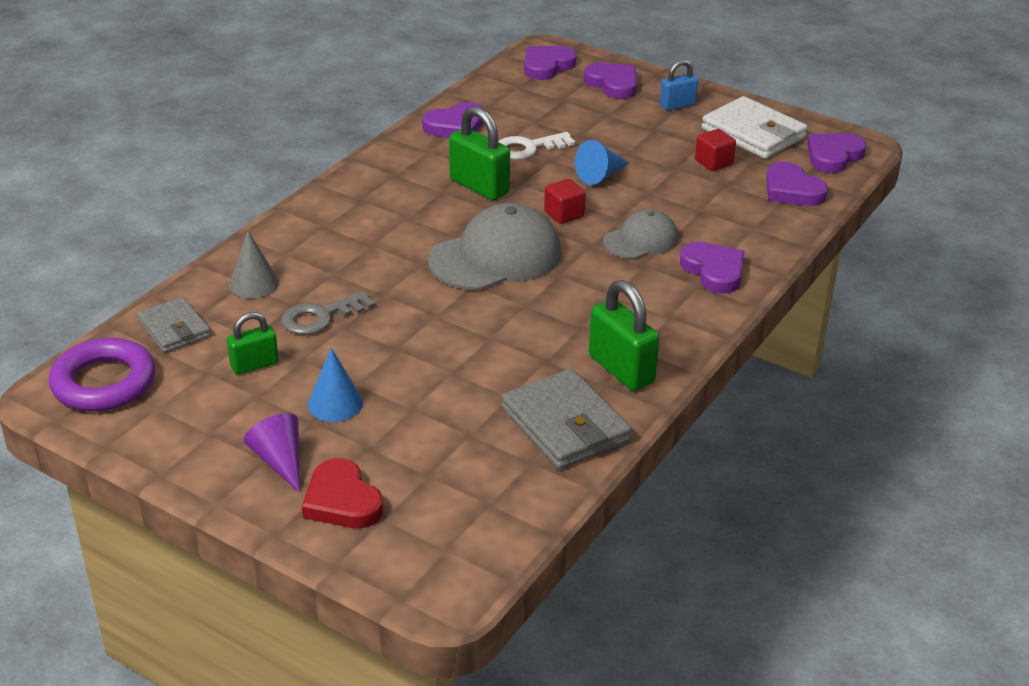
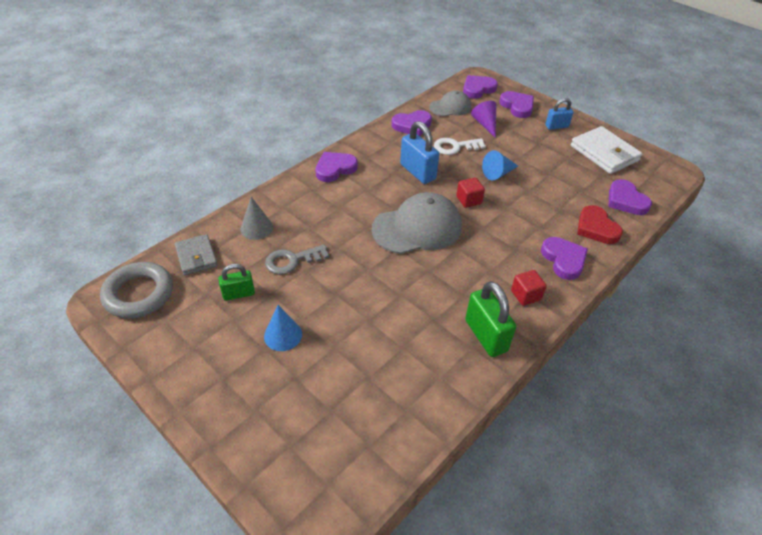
camera: 10 degrees right, 10 degrees up
(104, 383) = (139, 294): purple ring -> grey ring
(280, 461) = (232, 380): purple cone -> purple cone (485, 124)
(342, 500) = (265, 424): red heart -> red heart (596, 228)
(479, 187) = (417, 172): green padlock -> blue padlock
(564, 425) = (437, 380): grey wallet -> none
(641, 240) = (517, 227): grey cap -> grey cap (450, 107)
(713, 162) = (575, 172): red cube -> red cube (526, 295)
(833, 156) = (657, 177): purple heart -> purple heart (335, 169)

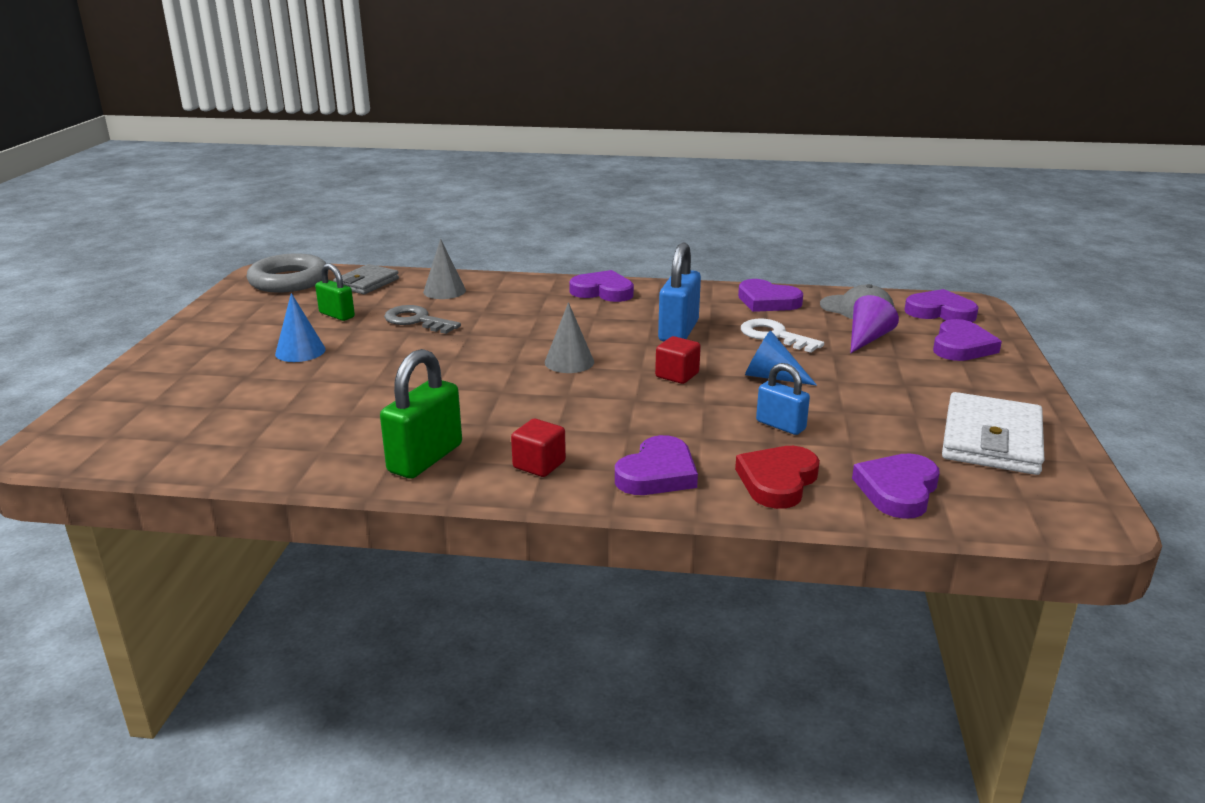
camera: 55 degrees right, 20 degrees down
(417, 228) = (569, 362): grey cap -> grey cone
(556, 126) = (978, 385): blue padlock -> blue padlock (780, 425)

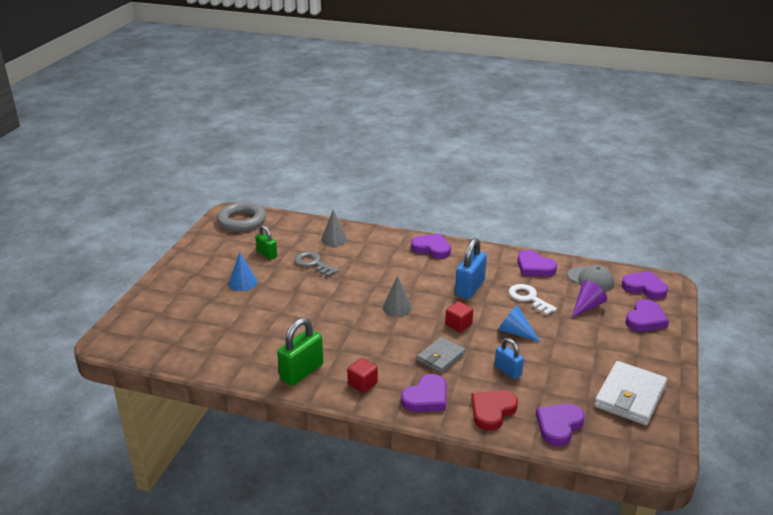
camera: 10 degrees right, 5 degrees up
(366, 283) = (288, 227): grey wallet -> grey wallet (441, 357)

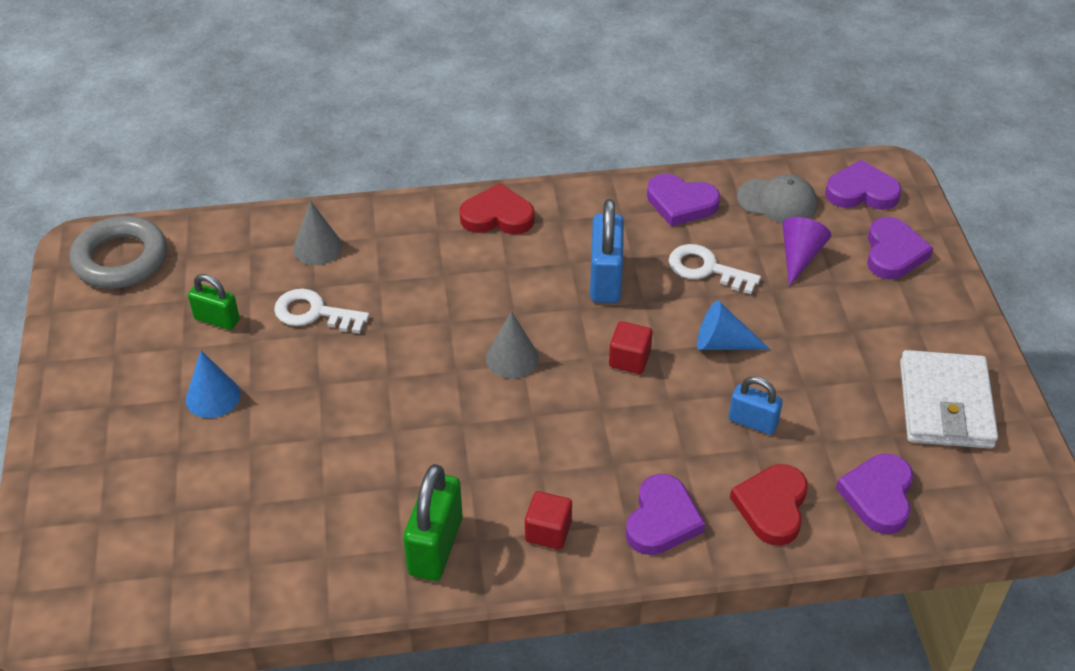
camera: 25 degrees left, 15 degrees up
(313, 263) = (314, 313): grey key -> white key
(432, 248) = (497, 216): purple heart -> red heart
(441, 357) = (639, 434): grey wallet -> none

